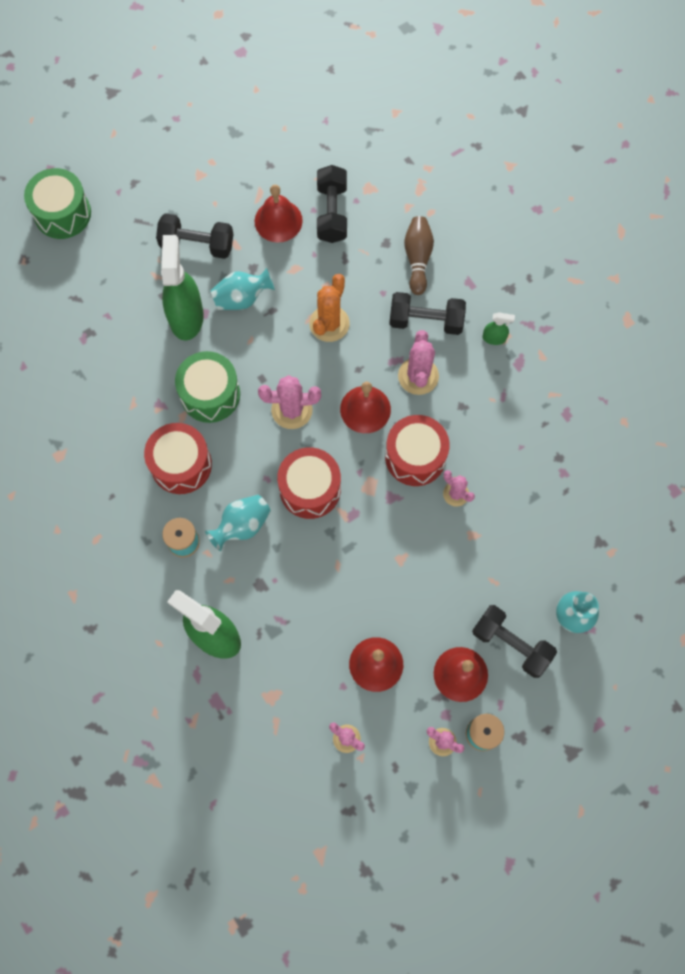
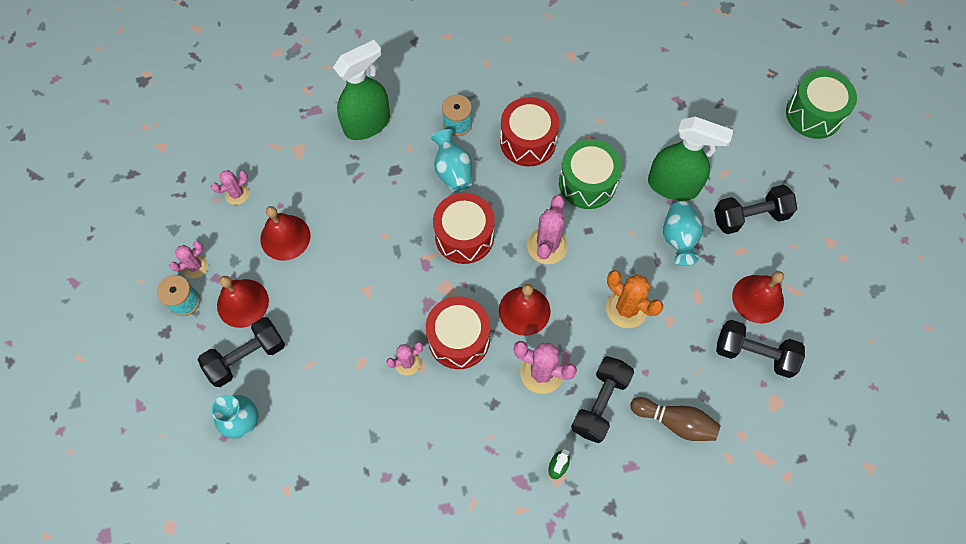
camera: 110 degrees right, 5 degrees down
(197, 244) = (750, 217): black dumbbell -> black dumbbell turned 45 degrees clockwise

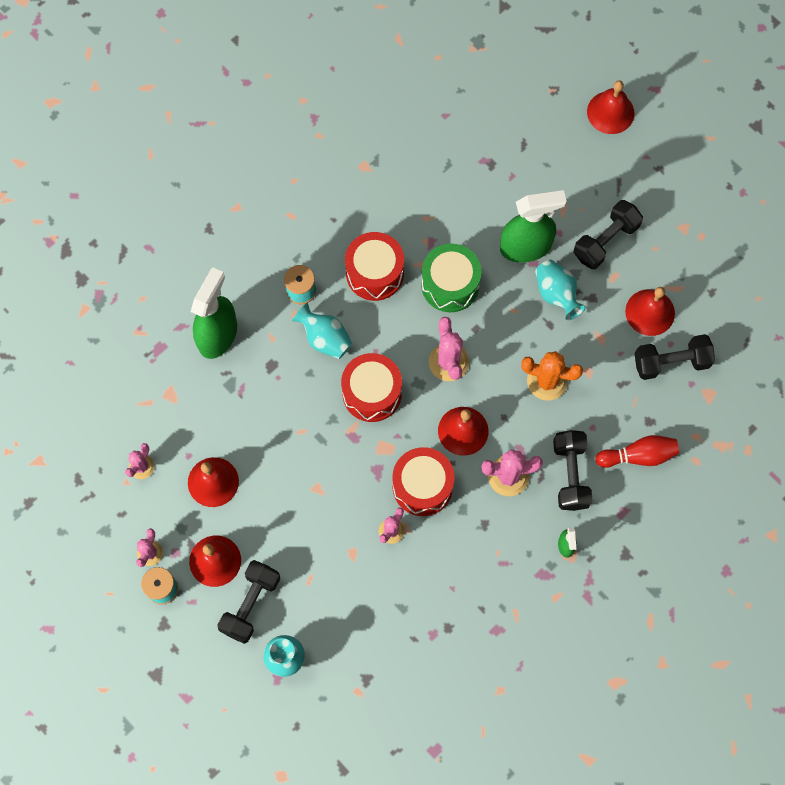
camera: 30 degrees left, 5 degrees up
(675, 422) = (638, 456): brown bowling pin -> red bowling pin
(813, 114) = (610, 112): green drum -> red bell

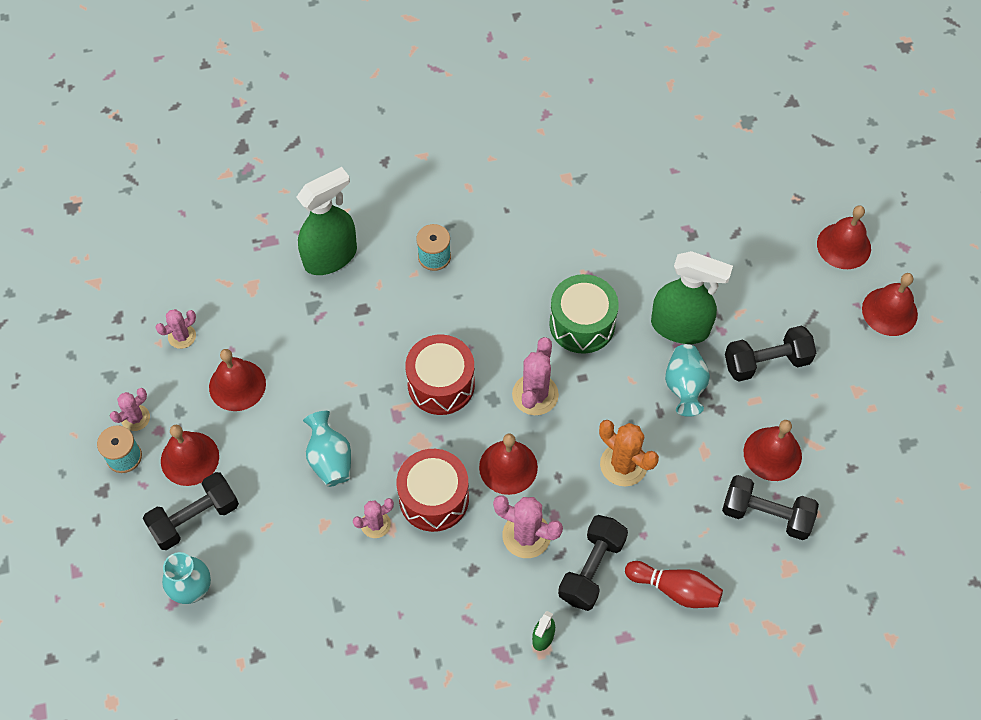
camera: 30 degrees right, 10 degrees down
(325, 338) = (428, 311): turquoise vase -> turquoise vase (330, 459)
(374, 273) = (515, 276): red drum -> none
(673, 150) = (889, 311): none -> red bell

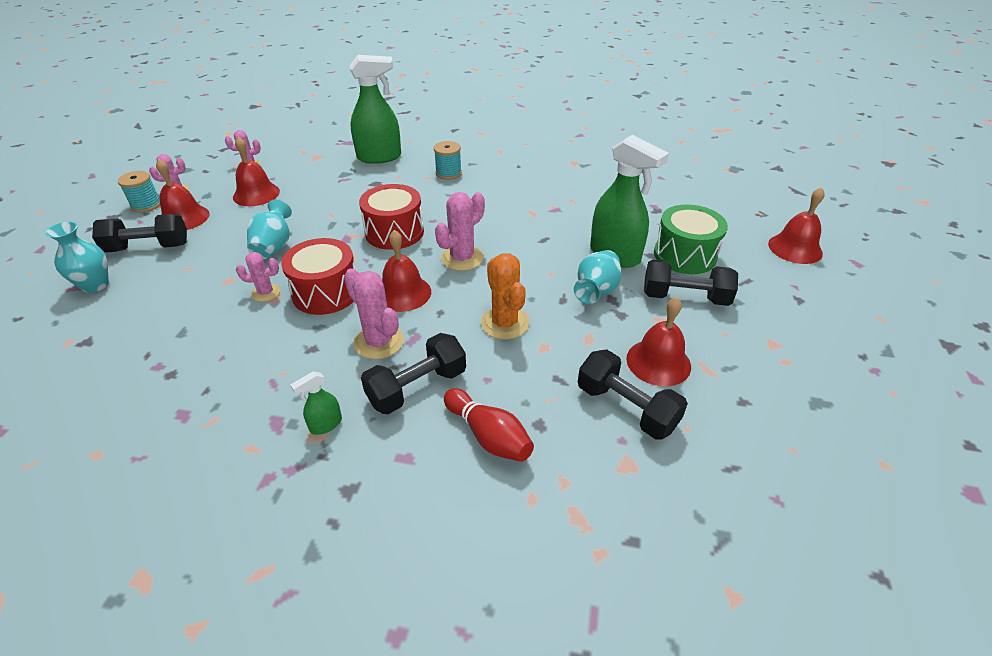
camera: 25 degrees right, 20 degrees down
(582, 324) = (532, 231): green drum -> green drum (684, 255)
(889, 311) = (829, 299): red bell -> none

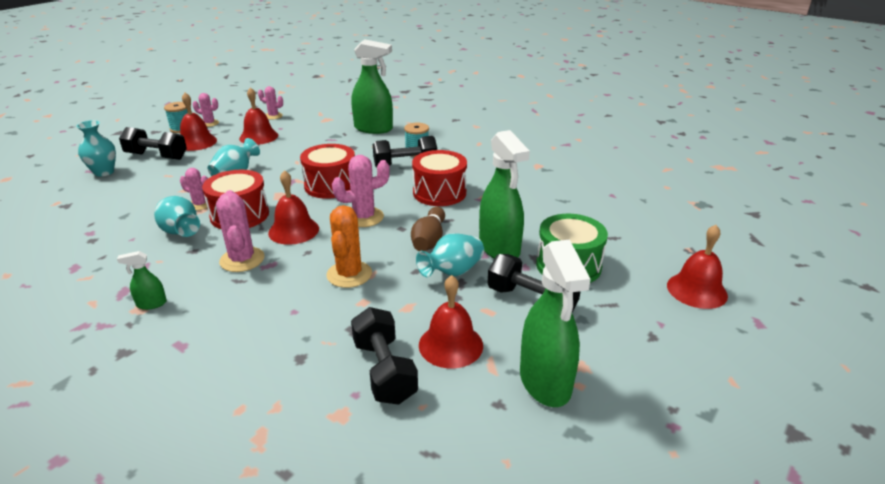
camera: 25 degrees right, 10 degrees down
(274, 331) = (180, 231): none -> turquoise vase
(417, 387) = (237, 300): black dumbbell -> black dumbbell (405, 165)
(488, 436) = (253, 352): red bowling pin -> none
(511, 213) = (439, 193): none -> red drum
(546, 265) = (429, 240): none -> brown bowling pin
(760, 368) = (545, 382): none -> green spray bottle

